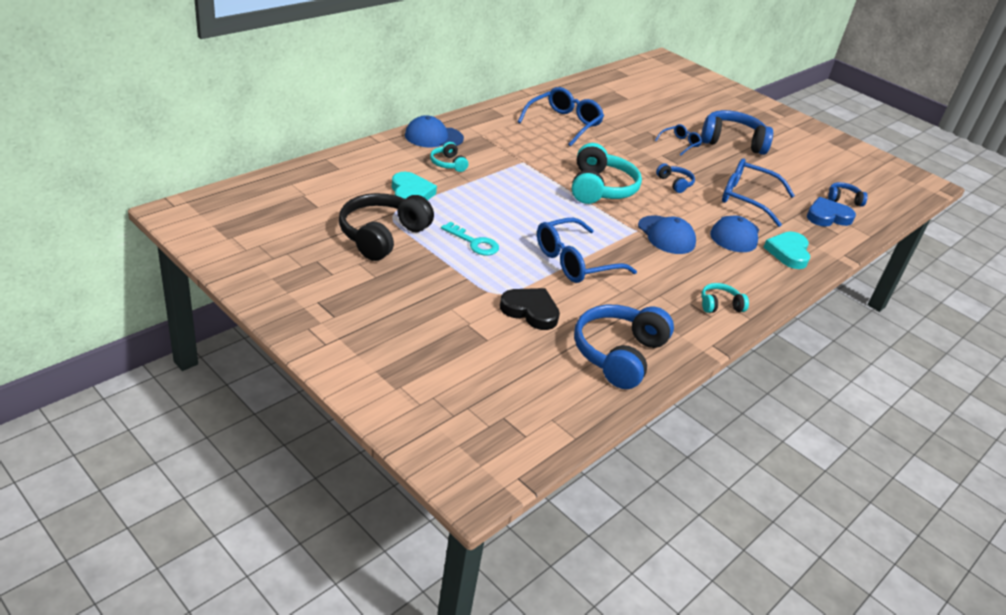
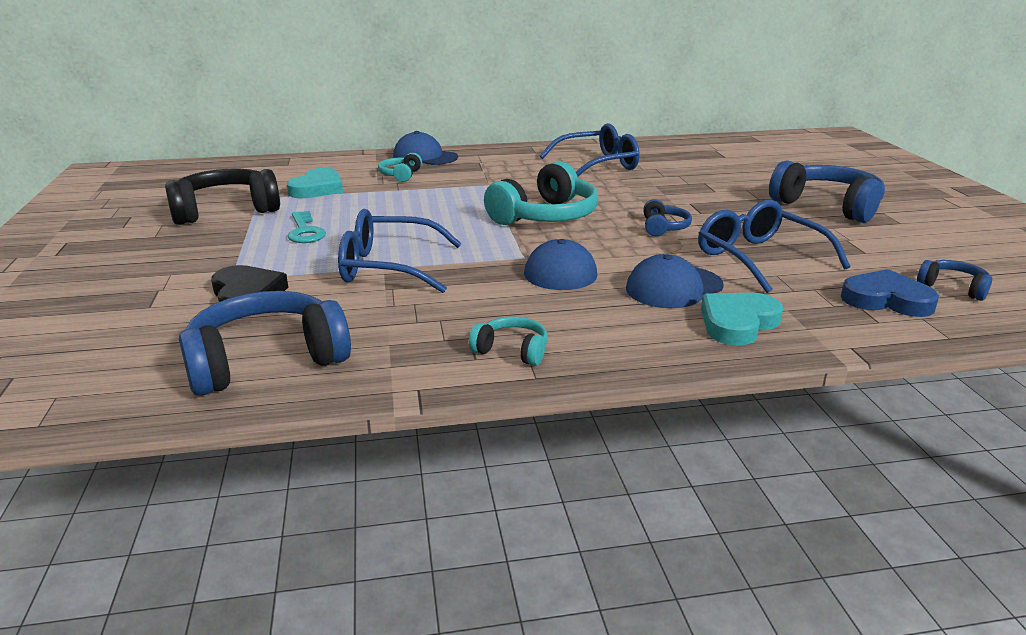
camera: 40 degrees right, 10 degrees down
(679, 144) = (735, 198): blue glasses -> none

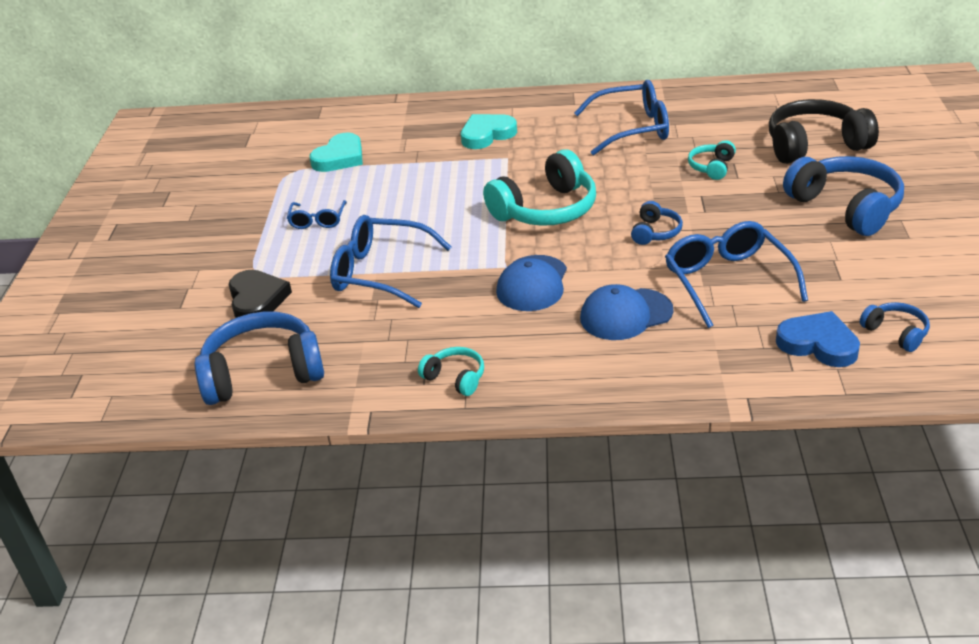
camera: 15 degrees right, 10 degrees up
(225, 211) = (252, 187): black headphones -> black headphones (815, 145)
(305, 231) = (317, 220): turquoise key -> blue glasses
(401, 175) = (424, 139): turquoise headphones -> turquoise headphones (712, 167)
(425, 157) = (456, 109): blue cap -> none
(738, 323) = (661, 362): turquoise heart -> turquoise heart (487, 135)

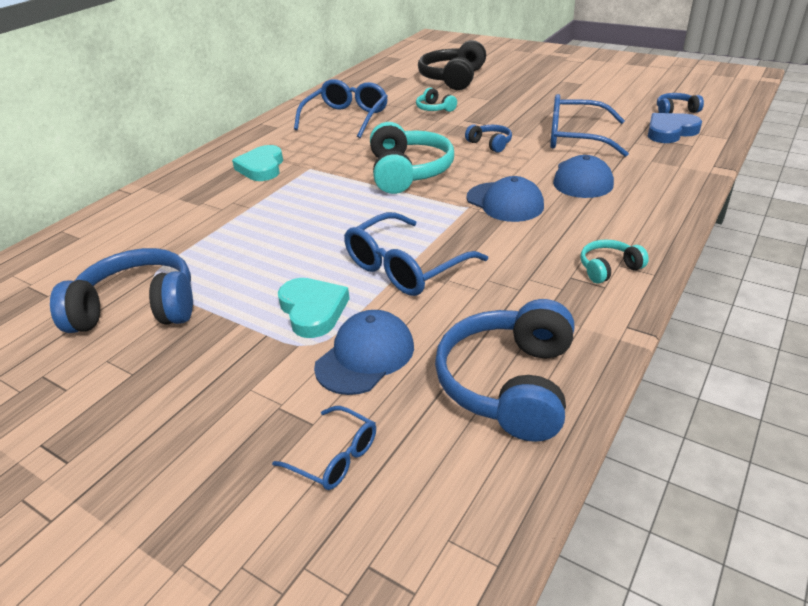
camera: 60 degrees left, 0 degrees up
(257, 299) = (365, 356): black heart -> blue cap
(317, 220) = (268, 282): blue glasses -> blue glasses (334, 456)
(340, 158) = (175, 243): turquoise heart -> turquoise heart (313, 310)
(846, 207) = (531, 89): blue headphones -> blue headphones (138, 308)

